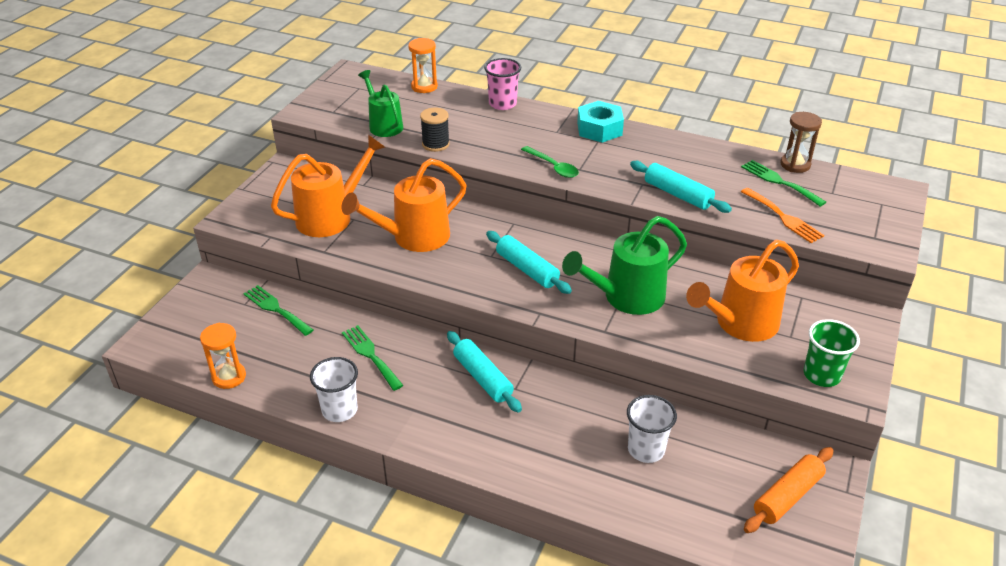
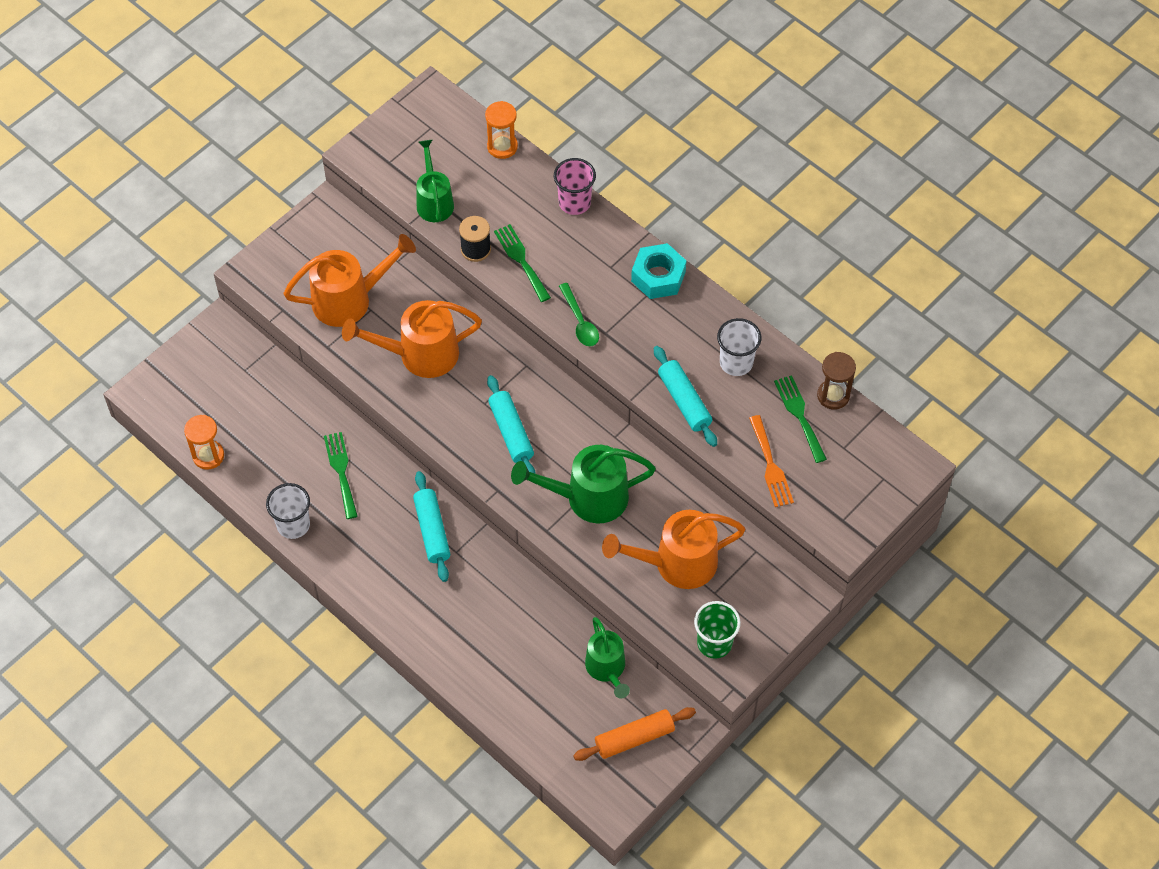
camera: 20 degrees right, 20 degrees up
(276, 309) = (272, 386): green fork -> green fork (521, 260)
(646, 449) = (539, 653): white cup -> white cup (736, 363)
(719, 443) = (607, 669): none -> green watering can

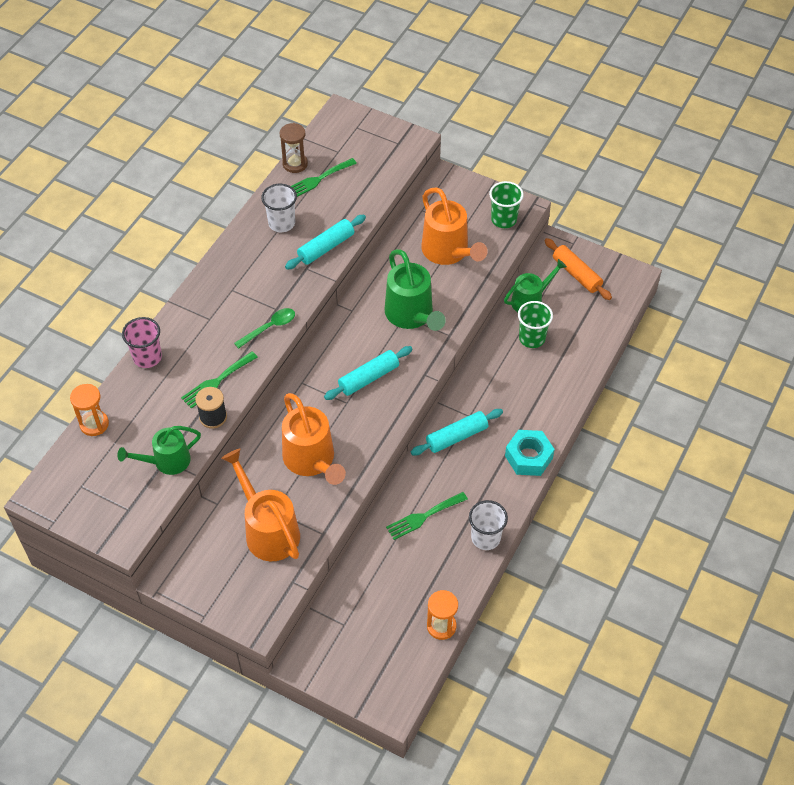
camera: 105 degrees left, 5 degrees down
(547, 652) = (532, 338): none -> green cup
(658, 276) = (212, 286): turquoise nut -> turquoise nut (528, 457)
(770, 465) = (366, 188): orange fork -> none

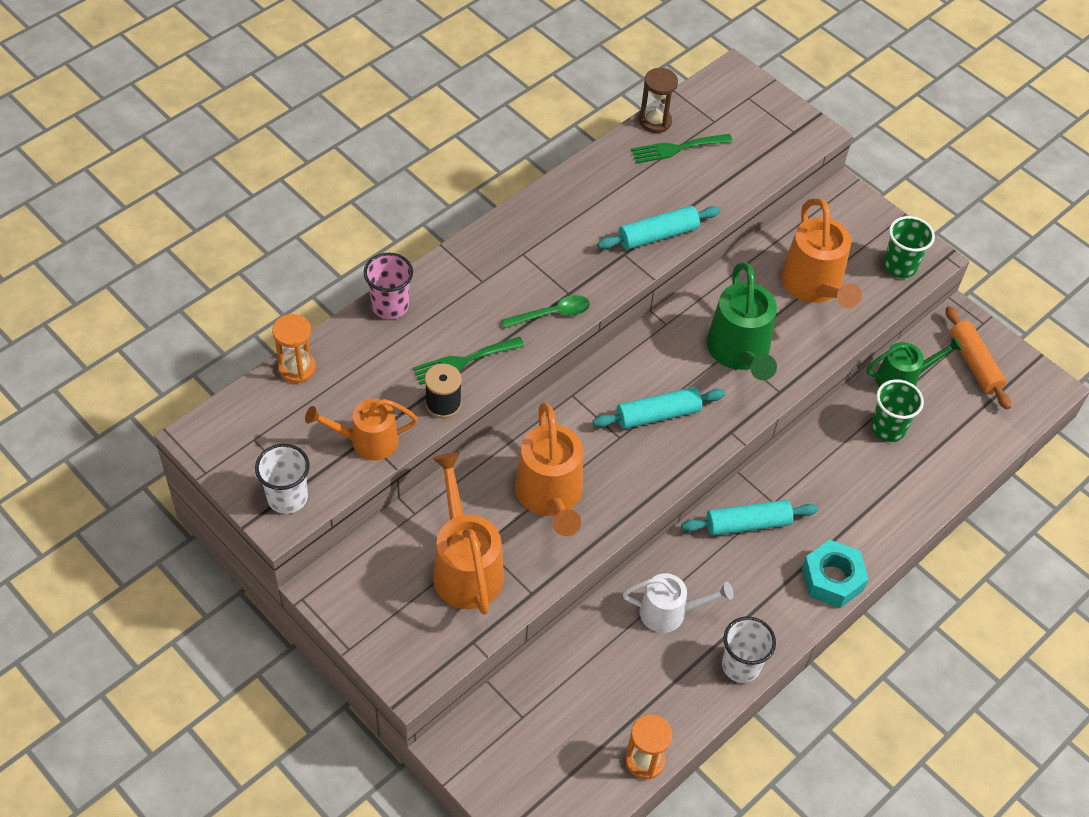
camera: 15 degrees right, 0 degrees up
(166, 462) = (366, 441): green watering can -> orange watering can
(281, 223) = (613, 189): white cup -> white cup (287, 497)
(423, 517) = (670, 612): green fork -> white watering can

